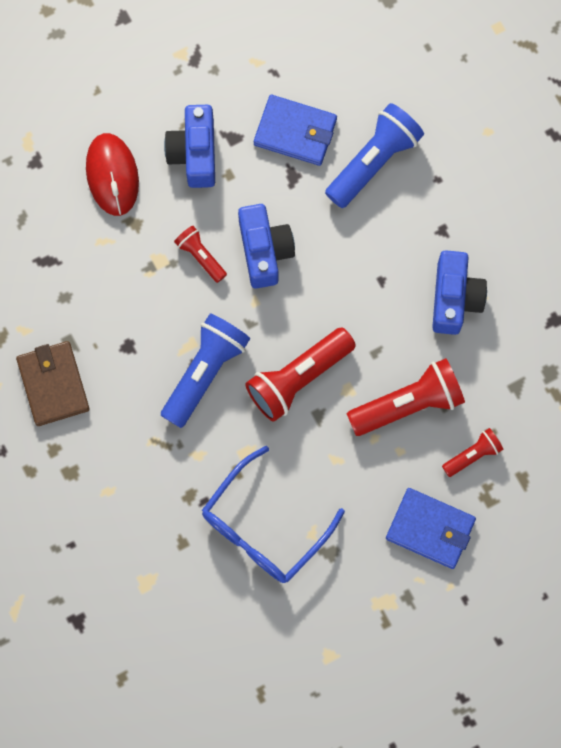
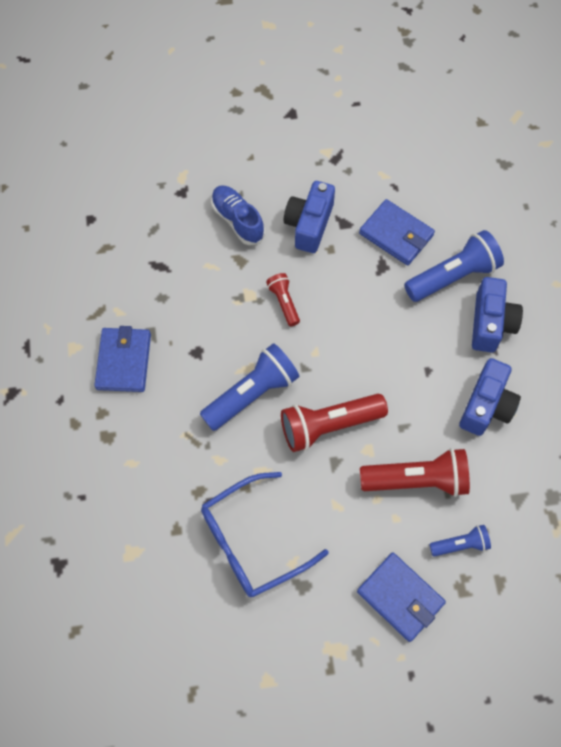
camera: 20 degrees right, 10 degrees down
(53, 384) = (123, 361): brown wallet -> blue wallet
(112, 175) = (237, 220): red mouse -> blue shoe
(264, 251) = (338, 315): blue camera -> blue camera (490, 323)
(472, 455) = (460, 544): red flashlight -> blue flashlight

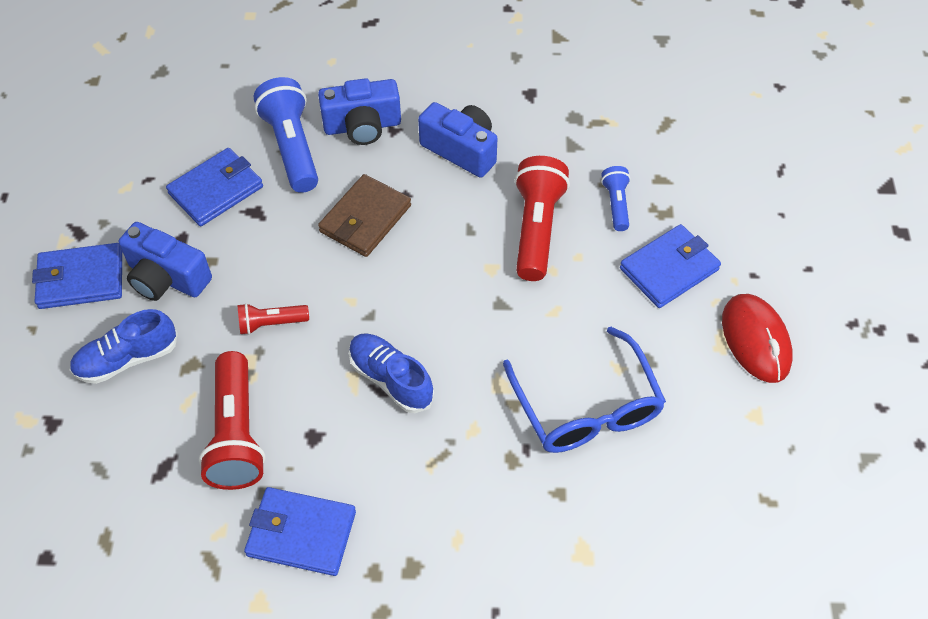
camera: 80 degrees left, 10 degrees down
(252, 394) = (391, 379): blue flashlight -> blue shoe
(296, 173) = (81, 279): none -> blue wallet
(329, 426) = (452, 302): red flashlight -> red flashlight (237, 433)
(341, 679) = (755, 340): none -> red mouse
(395, 346) = (365, 219): none -> brown wallet
(490, 323) = (362, 126): blue camera -> blue camera turned 150 degrees clockwise

